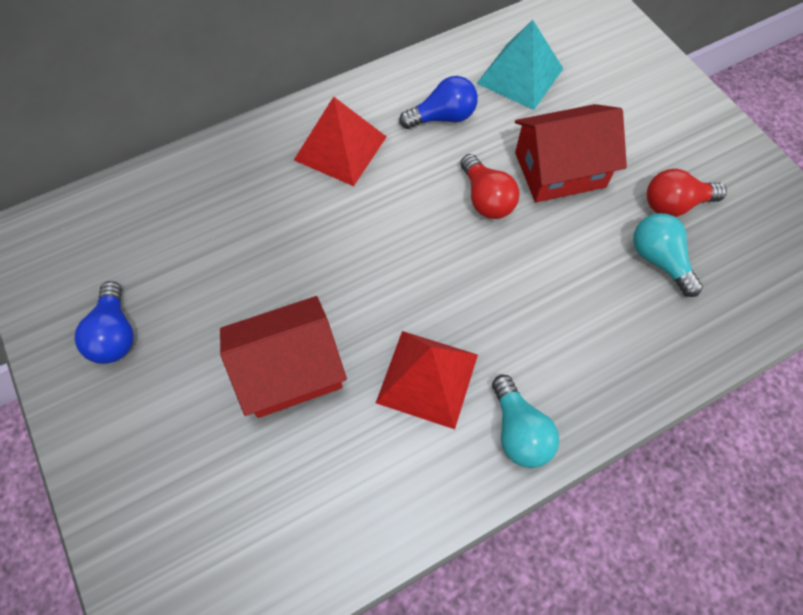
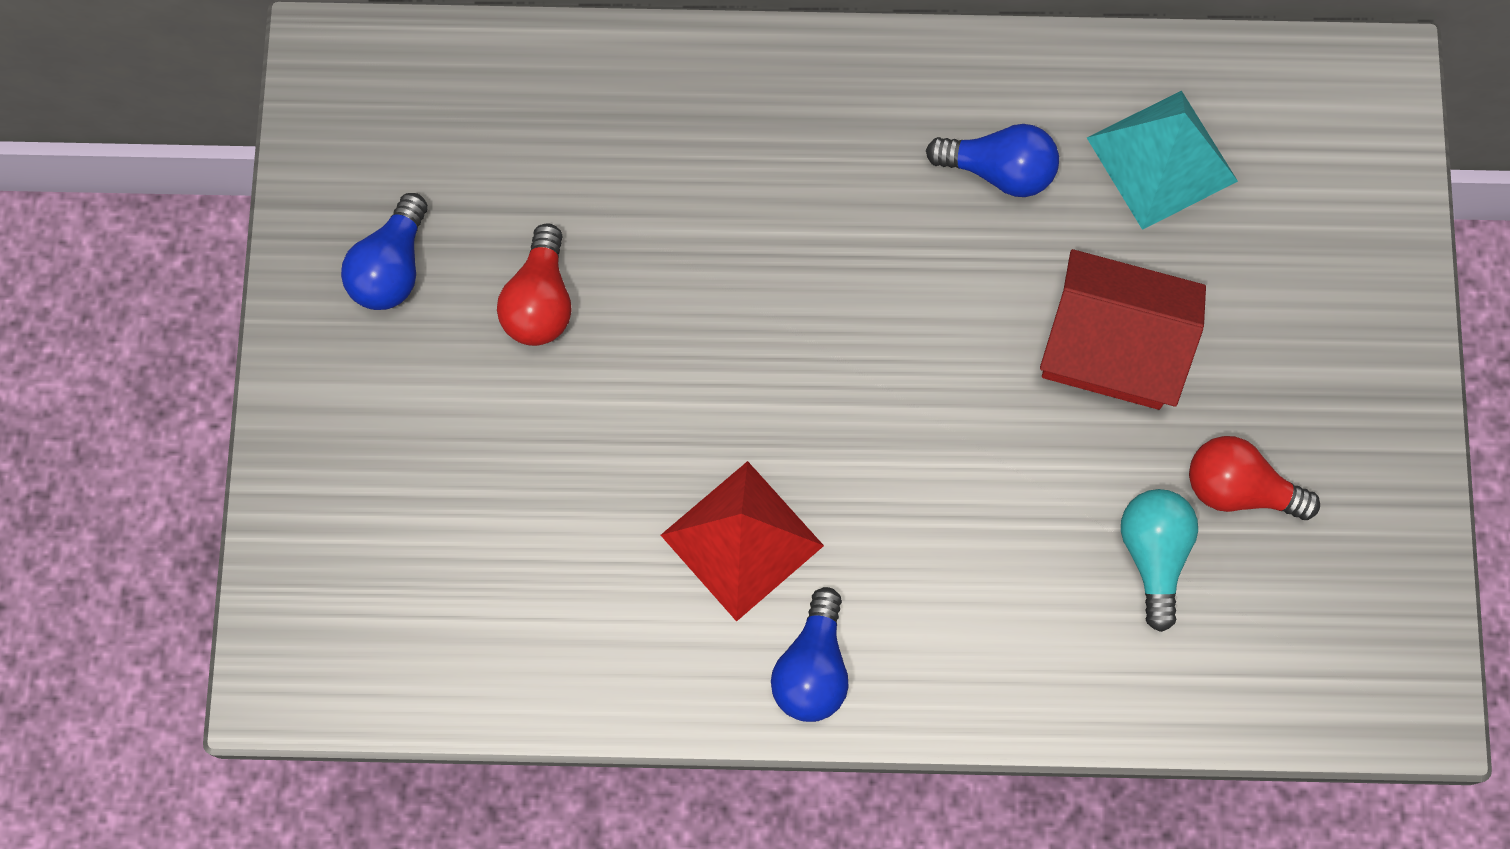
camera: 30 degrees right, 10 degrees up
(290, 370) = (580, 434): red house -> none
(340, 148) = (821, 143): red pyramid -> none
(486, 198) = (977, 334): red light bulb -> red light bulb (540, 301)
(519, 431) = (812, 668): turquoise light bulb -> blue light bulb

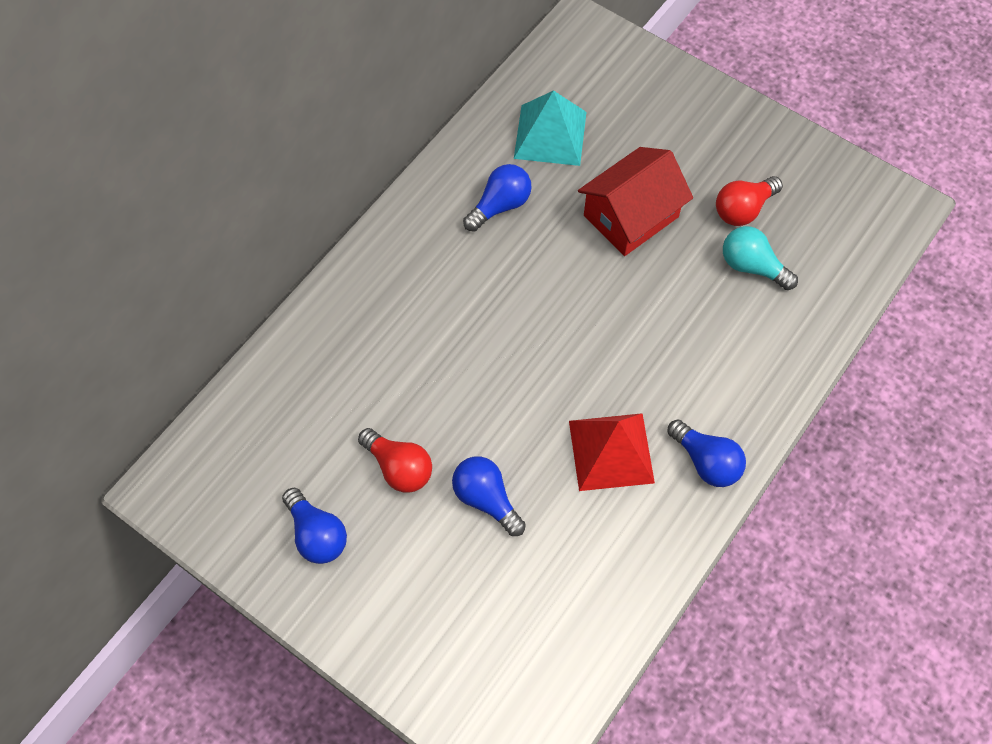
camera: 55 degrees left, 10 degrees down
(571, 431) = (486, 499): none -> blue light bulb

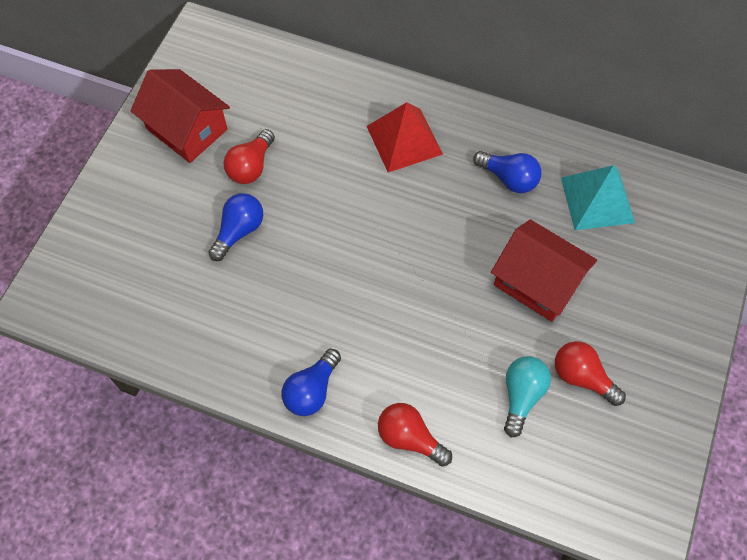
camera: 75 degrees right, 0 degrees up
(317, 534) = (187, 129): blue light bulb -> red house
(611, 451) = (302, 312): red pyramid -> red pyramid (404, 140)
(777, 379) = (410, 438): none -> red light bulb

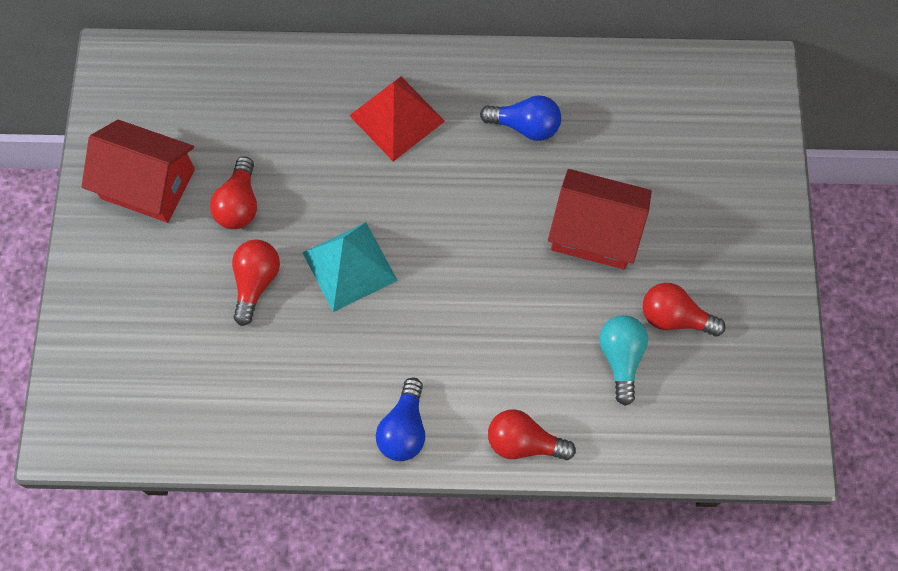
camera: 20 degrees left, 5 degrees up
(239, 231) = (256, 282): blue light bulb -> red light bulb
(597, 200) = (625, 120): turquoise pyramid -> turquoise pyramid (349, 266)

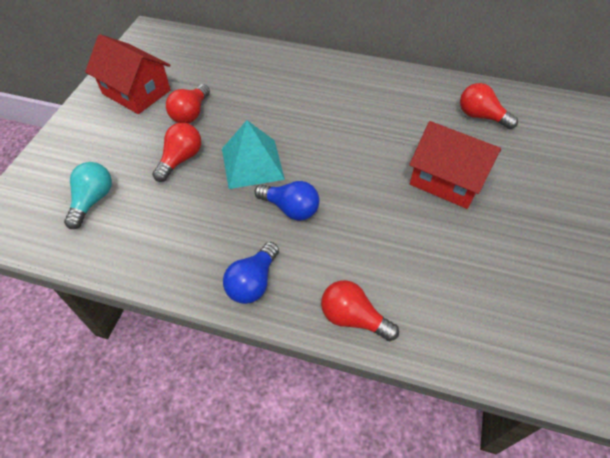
camera: 15 degrees right, 15 degrees down
(396, 118) = (317, 89): red pyramid -> none
(525, 126) = (407, 109): blue light bulb -> blue light bulb (290, 208)
(621, 358) = (453, 272): turquoise light bulb -> turquoise light bulb (93, 201)
(674, 317) = (505, 252): red light bulb -> red light bulb (481, 116)

